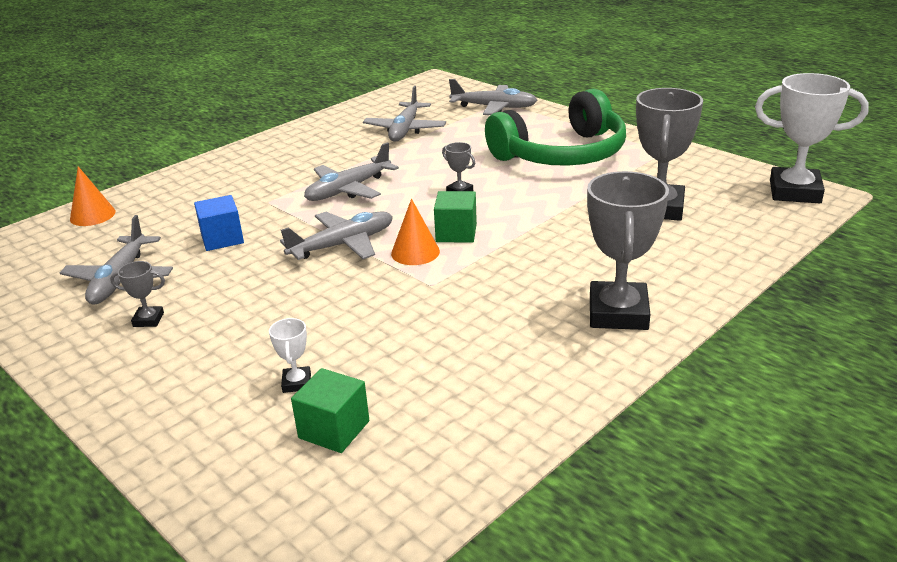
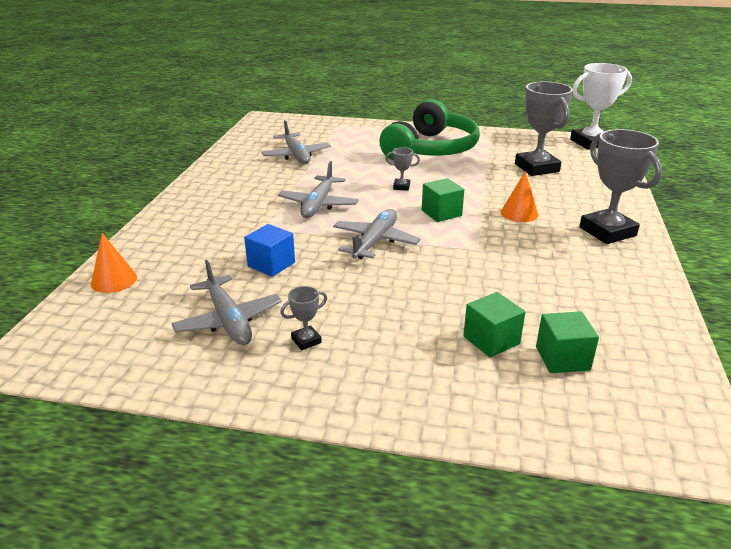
camera: 35 degrees left, 0 degrees up
(297, 383) = (491, 340): white trophy -> green cube
(415, 252) = (434, 232): orange cone -> orange cone (519, 213)
(493, 107) = (339, 129): grey plane -> none

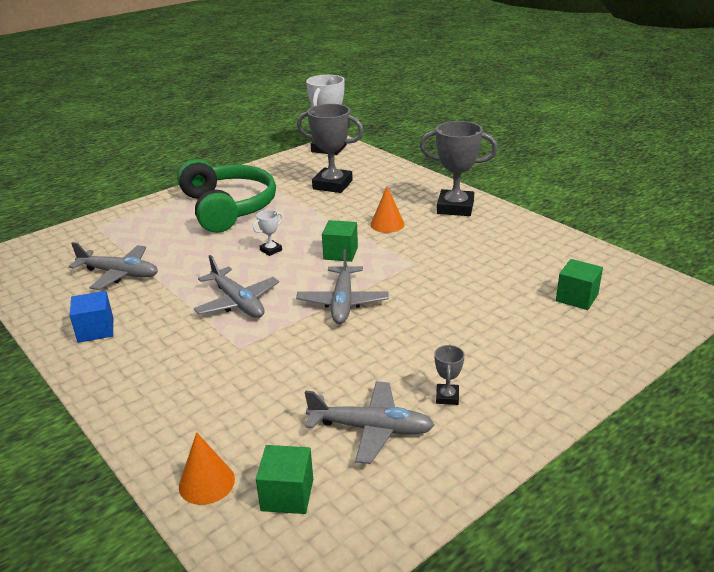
camera: 50 degrees left, 0 degrees up
(271, 264) = (308, 369): blue cube -> blue cube (96, 330)
(375, 242) = (342, 302): grey plane -> grey plane turned 150 degrees counterclockwise
(401, 187) = (271, 250): grey trophy -> white trophy
(491, 340) = (531, 314): green cube -> green cube (287, 495)

